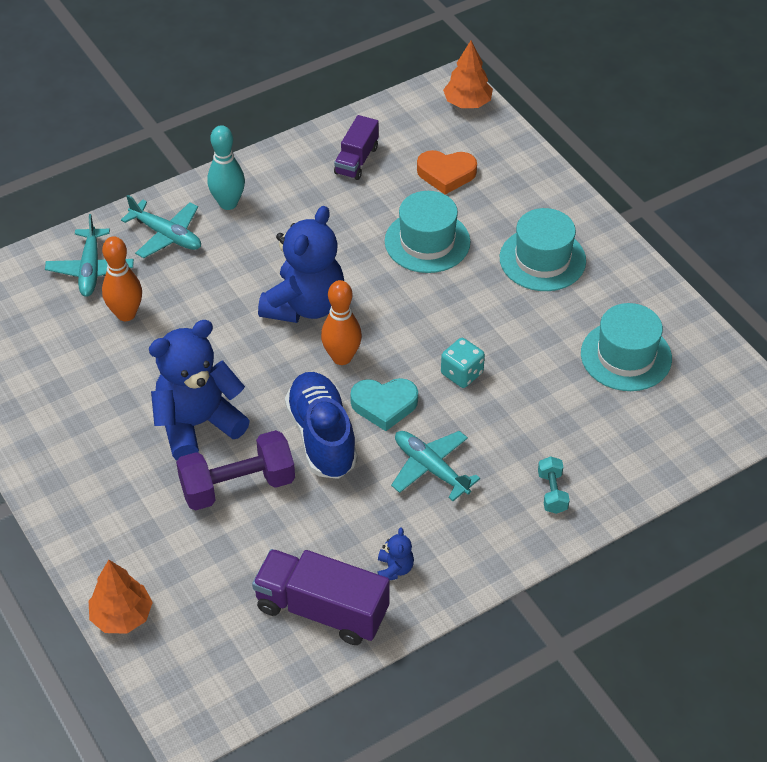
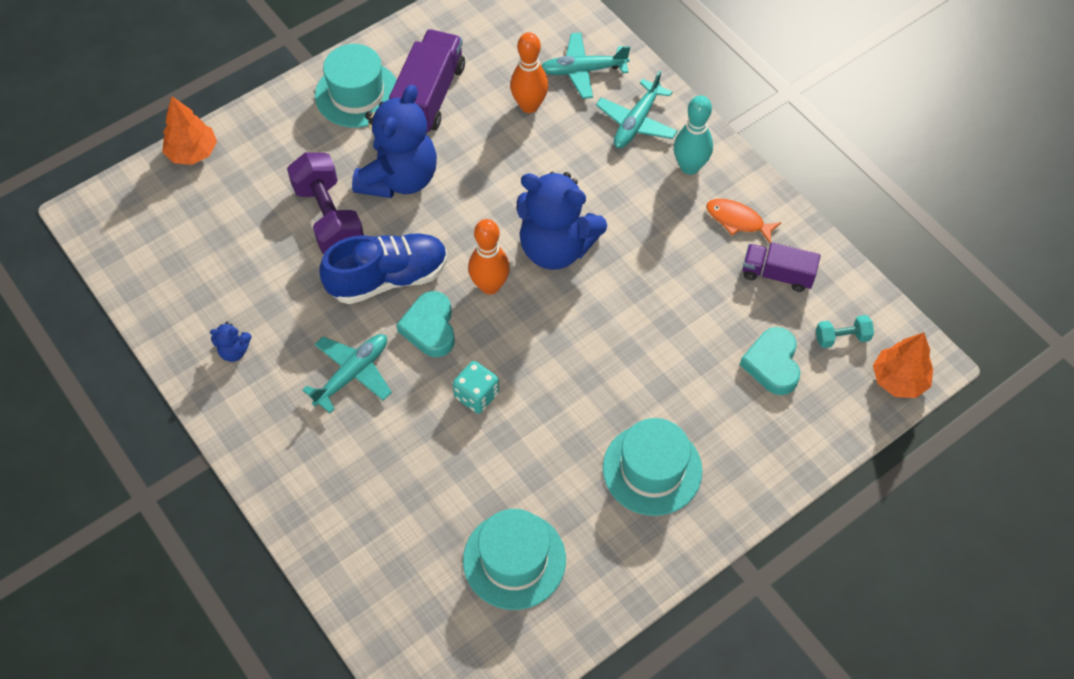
camera: 85 degrees right, 10 degrees up
(197, 424) = (399, 178): blue teddy bear -> blue teddy bear turned 60 degrees clockwise
(295, 178) = (737, 220): none -> orange fish
(322, 610) = (192, 296): purple truck -> purple truck (429, 96)
(427, 241) = (662, 351): turquoise hat -> turquoise hat (357, 94)
(446, 174) = (772, 364): orange heart -> turquoise heart
(552, 492) = (324, 486): turquoise dumbbell -> turquoise dumbbell (842, 337)

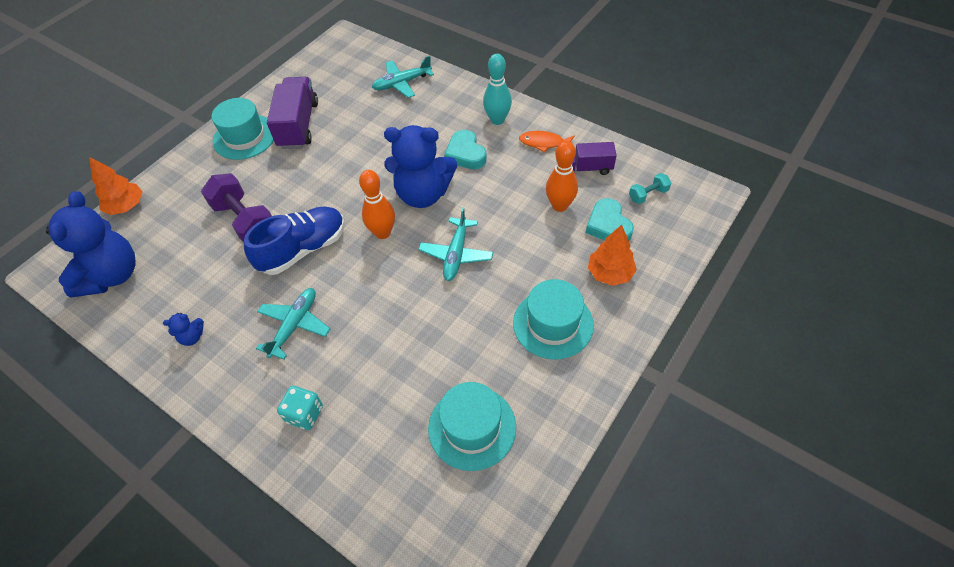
camera: 15 degrees left, 5 degrees down
(399, 178) = (292, 181): blue teddy bear -> blue teddy bear (112, 275)
(430, 328) = (346, 274): turquoise heart -> turquoise heart (465, 154)
(476, 395) = (398, 311): turquoise dice -> turquoise dice (304, 414)
(529, 106) = (372, 113): orange bowling pin -> orange bowling pin (559, 206)
(636, 122) = (450, 104): turquoise plane -> turquoise plane (456, 254)
(899, 379) = (699, 210): orange tree -> orange tree (610, 273)

